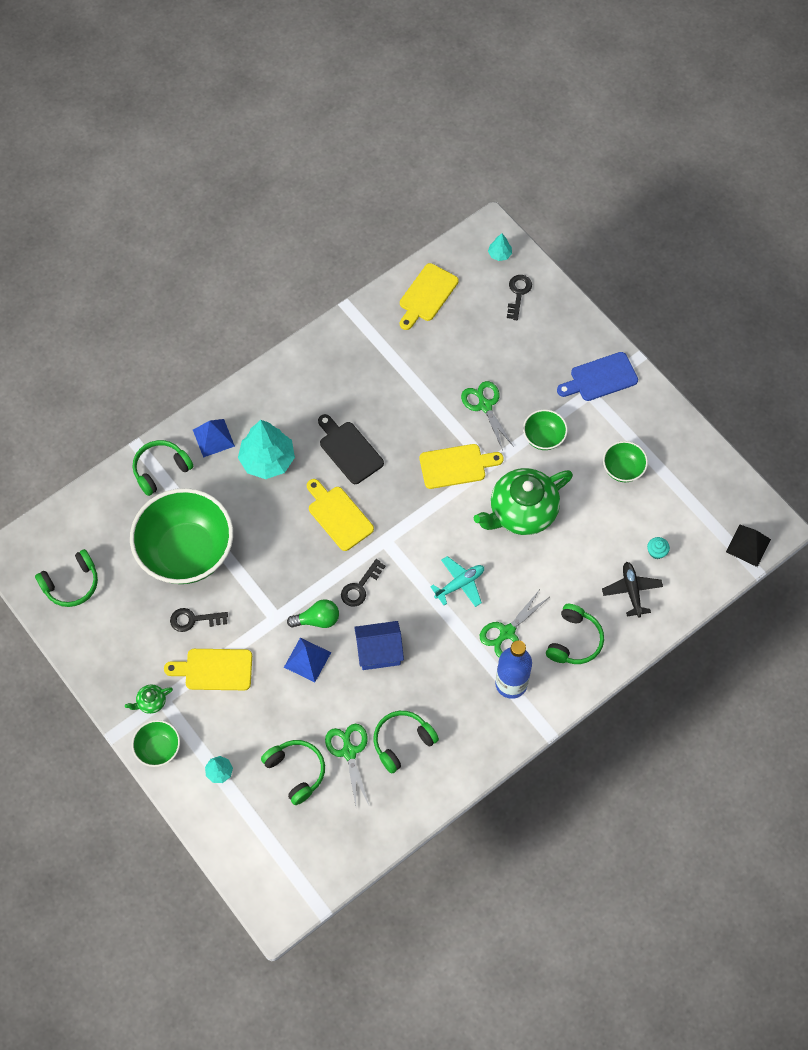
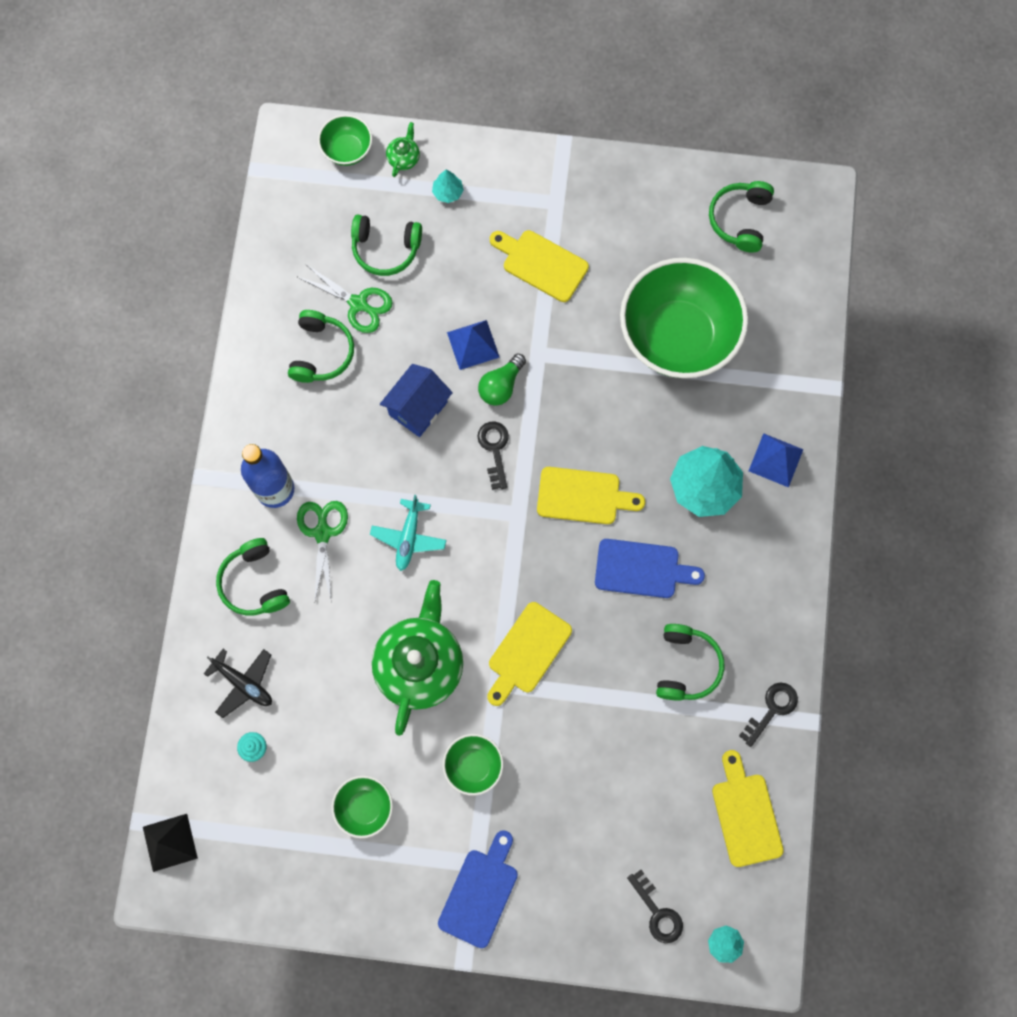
camera: 135 degrees right, 10 degrees up
(151, 702) = (563, 192): green teapot -> green teapot (404, 158)
(158, 748) = (516, 164): green bowl -> green bowl (347, 150)
(161, 470) = (785, 385): green headphones -> green headphones (686, 665)
(193, 620) = (605, 287): black key -> black key (772, 709)
(214, 669) = (541, 264): yellow cutting board -> yellow cutting board turned 105 degrees counterclockwise
(349, 450) = (642, 569): black cutting board -> blue cutting board
(485, 406) = (563, 744): green scissors -> none

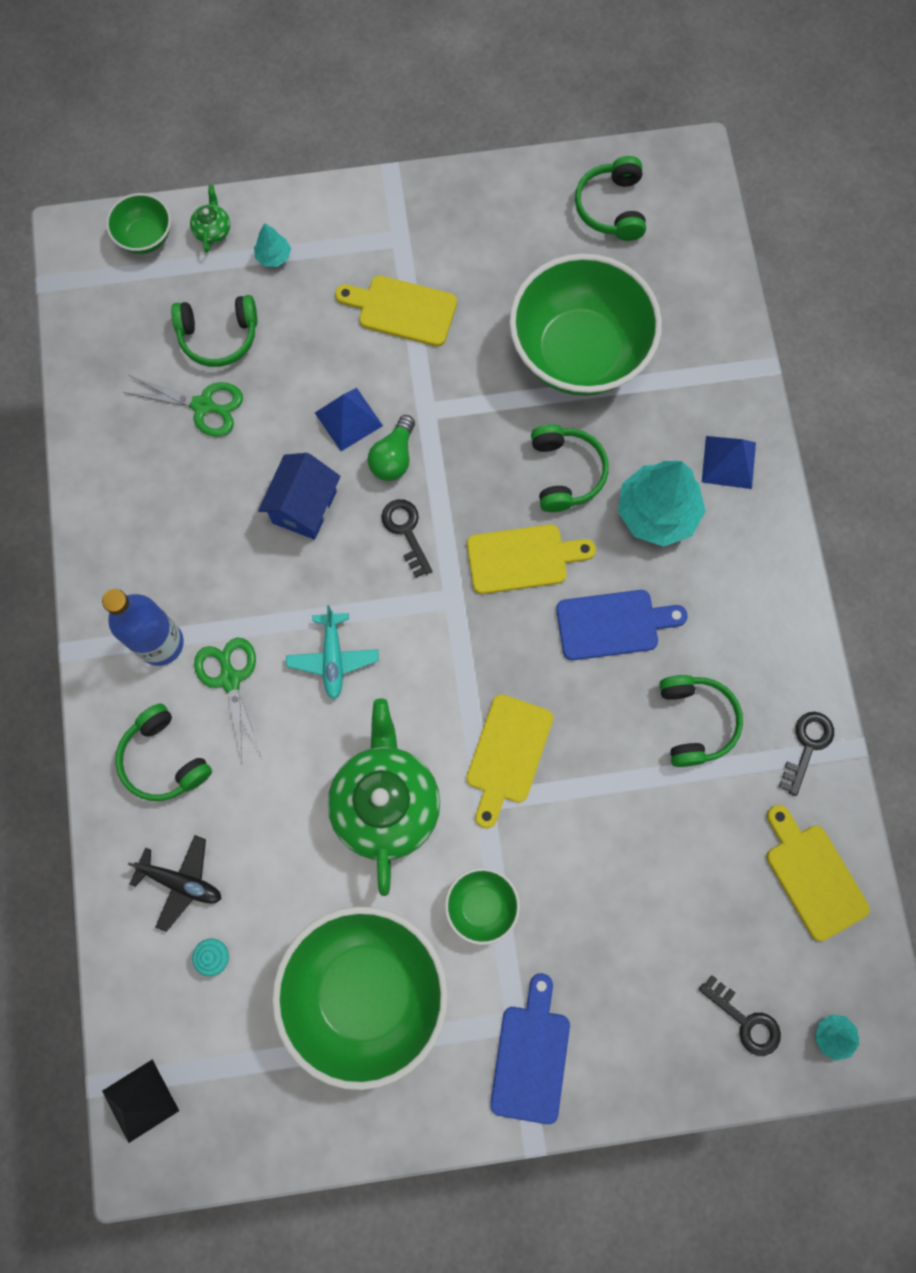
camera: 15 degrees left, 0 degrees up
(321, 352) = (174, 471): green headphones -> green headphones (565, 473)
(364, 807) = (365, 991): green bowl -> green bowl, size x2.22

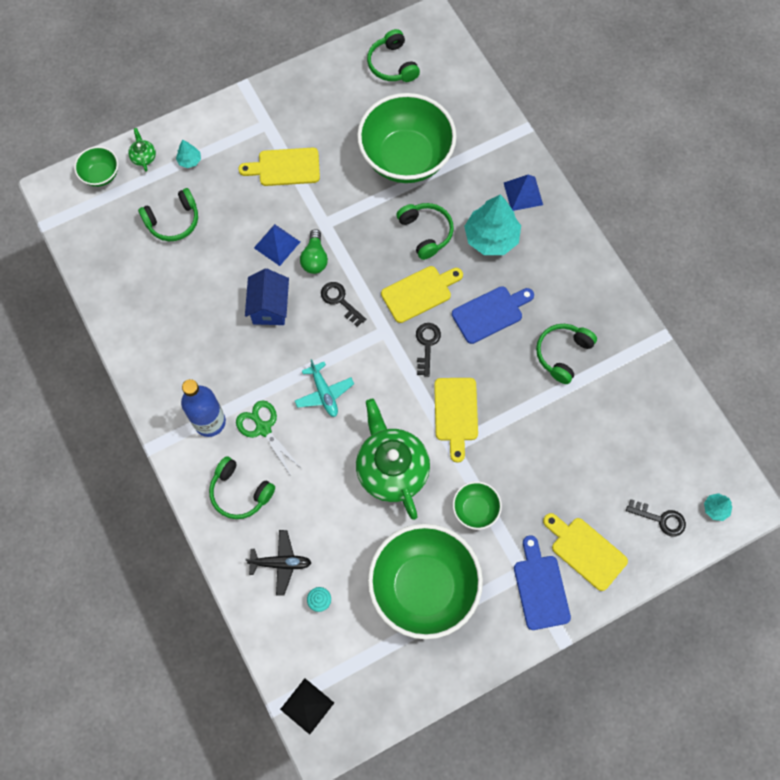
camera: 20 degrees left, 5 degrees down
(203, 406) = (180, 267): green scissors -> none
(695, 722) = (562, 354): green headphones -> green headphones turned 120 degrees counterclockwise
(807, 745) = (635, 345): black key -> black key (427, 344)
(813, 876) = (668, 420): yellow cutting board -> yellow cutting board (585, 551)

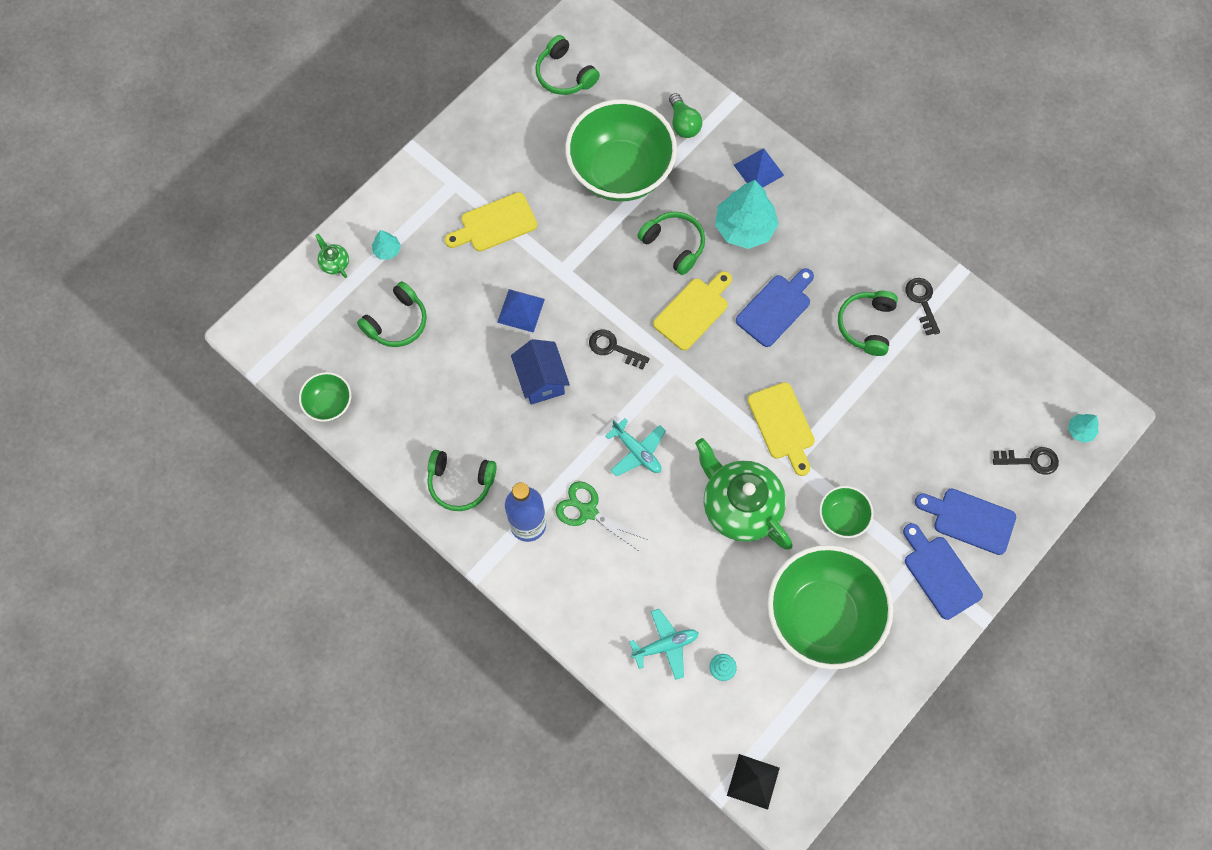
camera: 20 degrees left, 0 degrees up
(101, 175) = (295, 298): green bowl -> green bowl (329, 404)
(240, 492) = (591, 587): green headphones -> green headphones (460, 483)
(281, 563) = (665, 645): black plane -> turquoise plane
(315, 258) = (567, 312): green light bulb -> green light bulb (683, 123)
(427, 344) = (723, 363): black key -> black key (922, 301)
(585, 551) = (969, 520): yellow cutting board -> blue cutting board

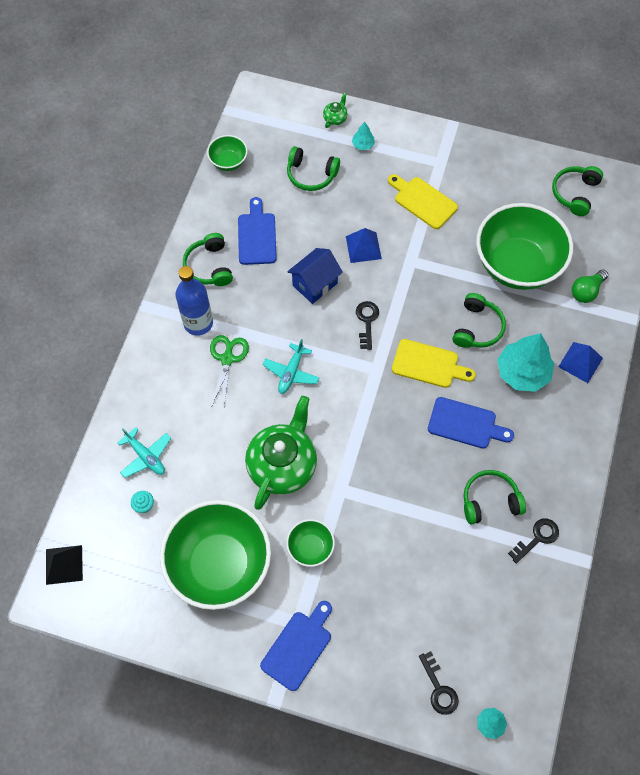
camera: 65 degrees right, 5 degrees down
(782, 425) = (367, 469): yellow cutting board -> none
(969, 520) = (358, 654): blue cutting board -> blue cutting board (257, 236)

